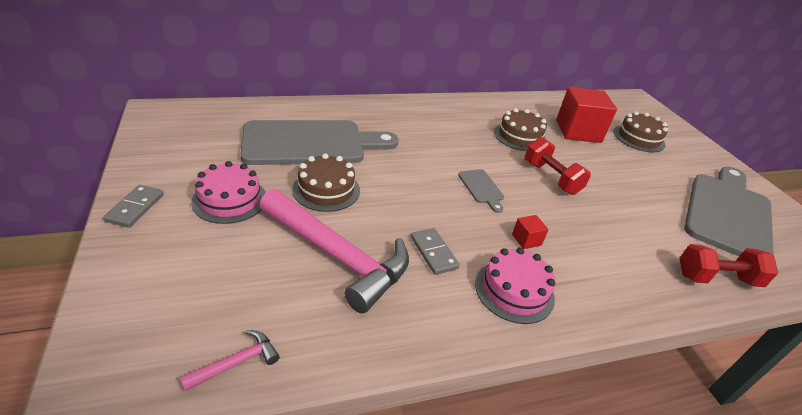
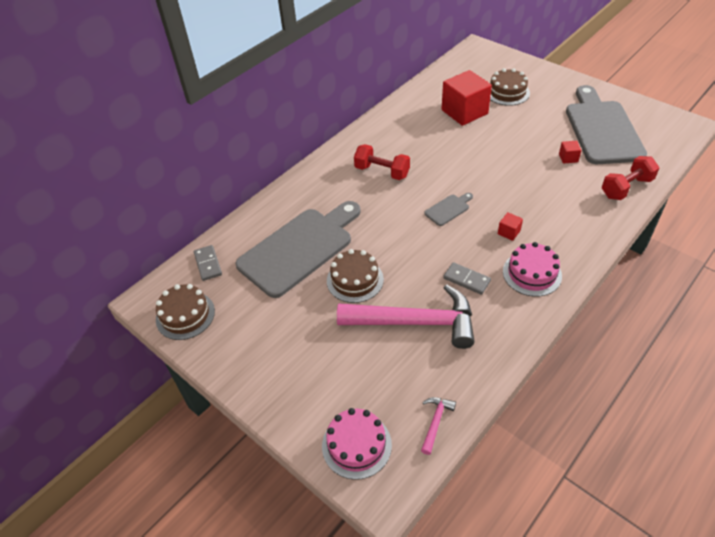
camera: 25 degrees left, 10 degrees up
(135, 208) = (251, 382): grey domino -> grey domino (208, 264)
(229, 200) = (303, 332): pink cake -> pink cake (356, 445)
(481, 188) = (448, 209): grey cutting board -> grey cutting board turned 75 degrees counterclockwise
(519, 136) = (431, 143): brown cake -> brown cake (185, 315)
(551, 178) = (482, 170): red dumbbell -> red dumbbell (382, 172)
(662, 216) = (568, 158): none -> red cube

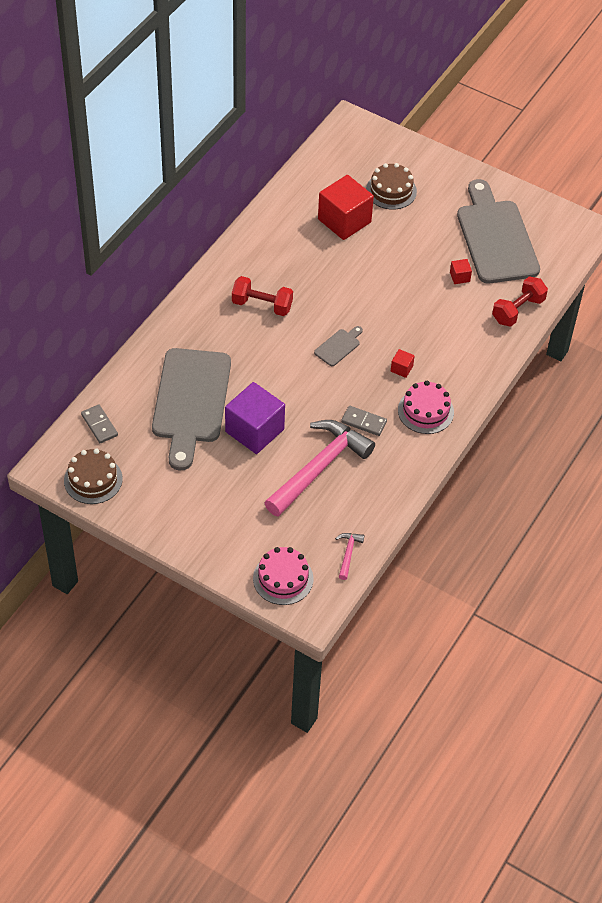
camera: 15 degrees left, 5 degrees up
(299, 248) = (191, 401): grey cutting board -> grey cutting board turned 150 degrees clockwise
(355, 280) = (254, 430): brown cake -> purple cube
(415, 322) = (319, 468): pink hammer -> pink hammer turned 45 degrees counterclockwise

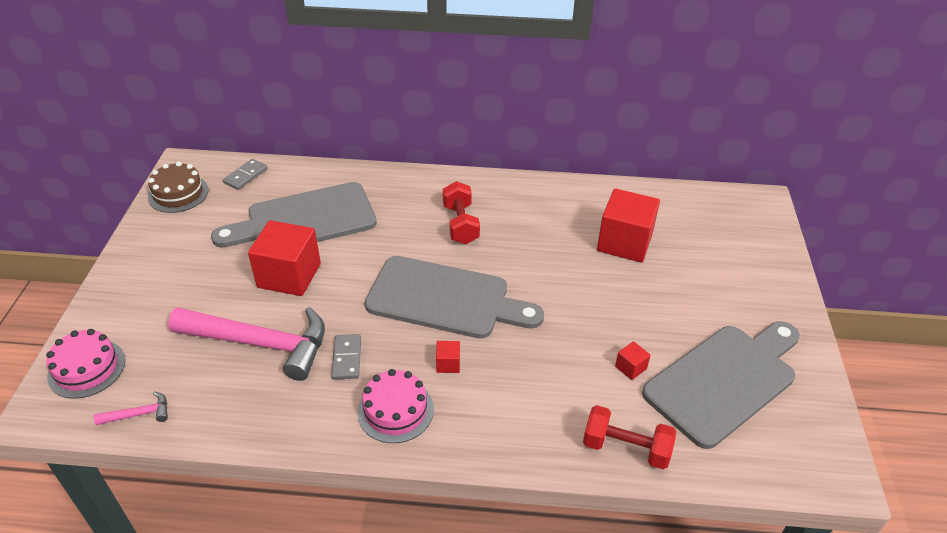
camera: 65 degrees right, 10 degrees down
(254, 430) = (289, 275): purple cube -> red cube
(338, 346) = (445, 299): grey cutting board -> grey cutting board, size x2.47
(391, 191) = (702, 263): brown cake -> none

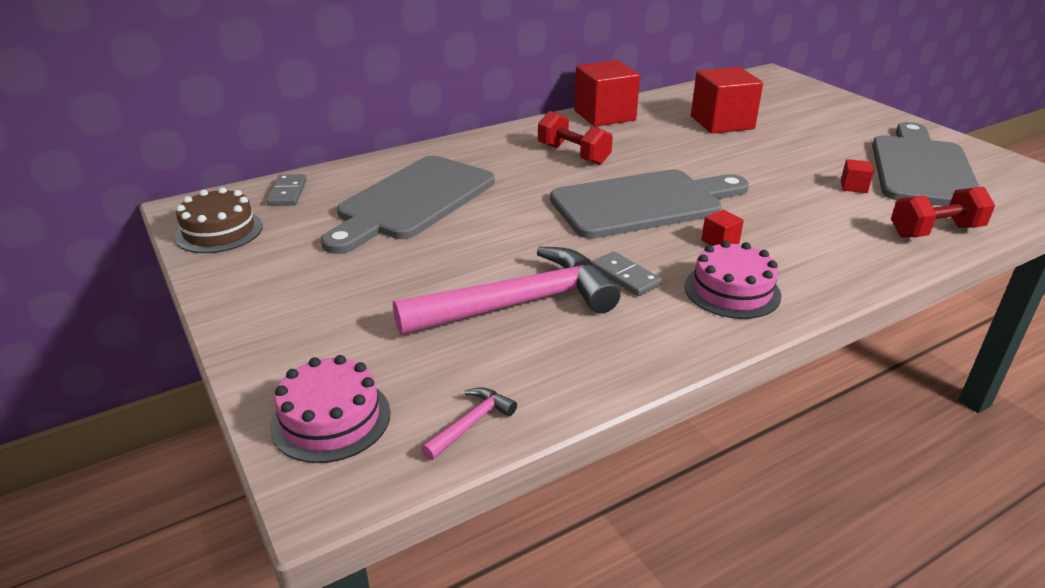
camera: 35 degrees left, 10 degrees down
(289, 275) = (463, 244): red cube -> red cube (604, 115)

